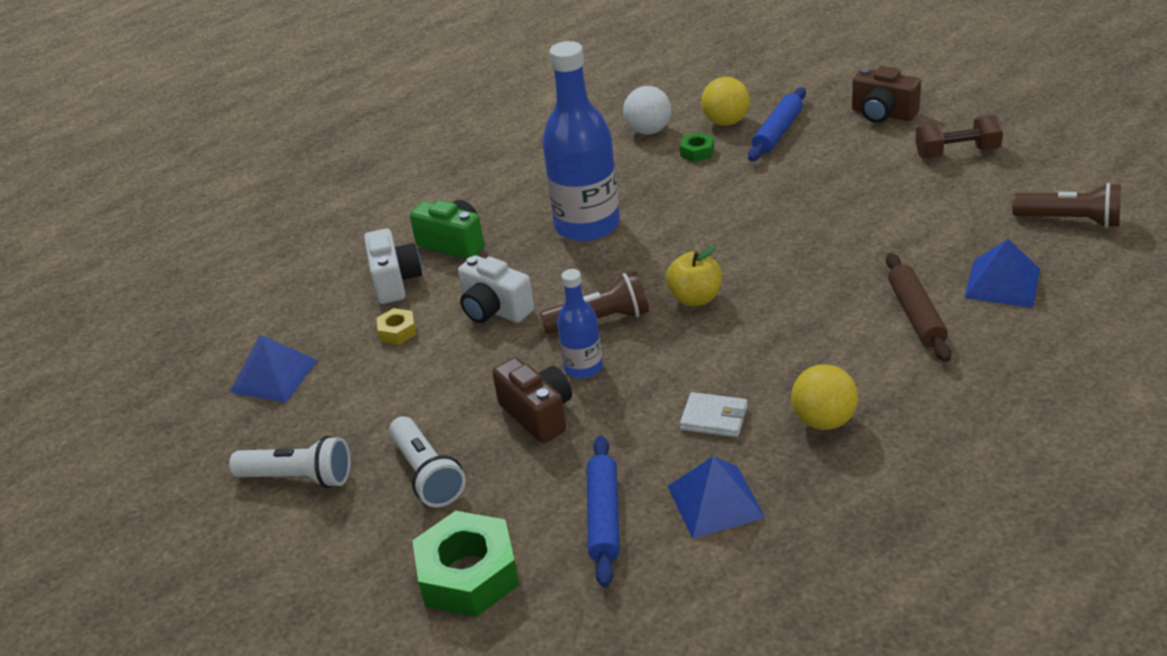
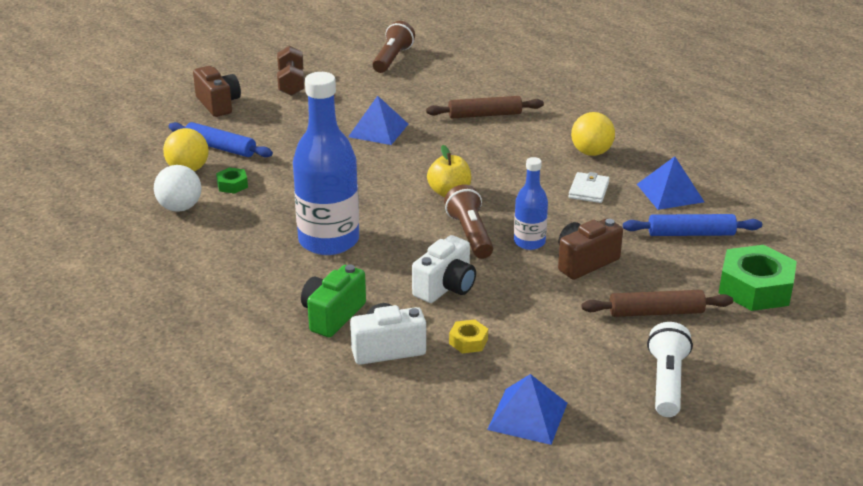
camera: 95 degrees left, 5 degrees down
(427, 474) = (656, 312): white flashlight -> brown rolling pin
(883, 114) = (218, 104): brown camera -> brown camera turned 60 degrees counterclockwise
(1002, 283) = (456, 86): blue pyramid -> blue pyramid (378, 130)

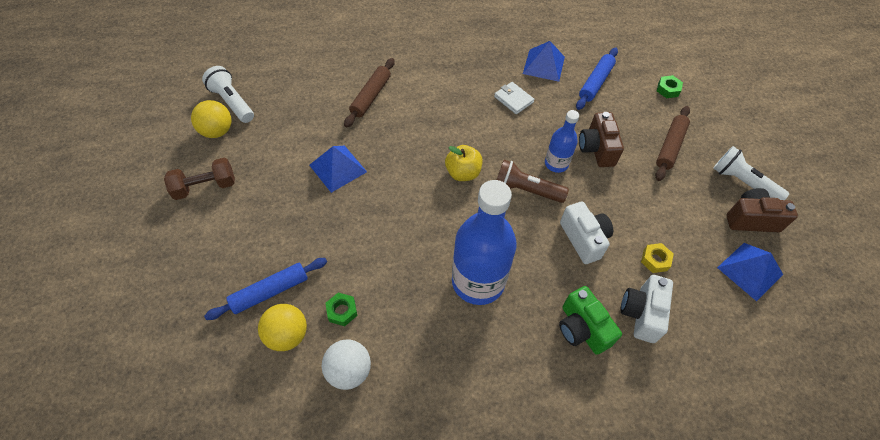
camera: 60 degrees left, 25 degrees up
(218, 104) = (189, 257): brown camera -> brown camera (751, 219)
(291, 83) = (205, 187): brown dumbbell -> brown dumbbell turned 45 degrees counterclockwise
(392, 59) = (232, 102): brown flashlight -> white flashlight
(591, 152) = (468, 72): yellow ball -> yellow ball (217, 131)
(755, 288) = (668, 89): green nut -> green nut, size x0.47

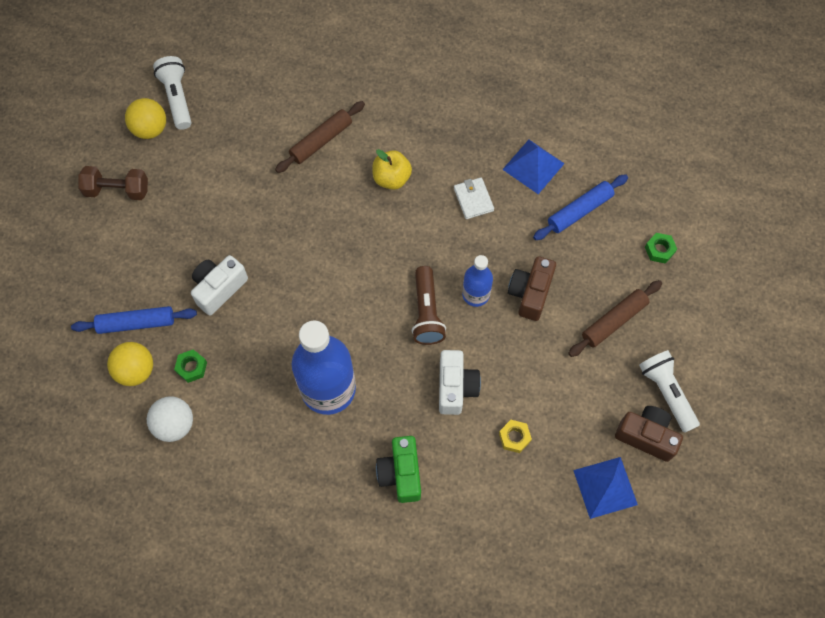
camera: 25 degrees right, 10 degrees up
(338, 168) = (250, 216): blue pyramid -> none
(463, 173) = (372, 268): yellow apple -> yellow apple (391, 178)
(526, 190) = (427, 312): brown flashlight -> brown flashlight turned 135 degrees counterclockwise
(641, 313) = (467, 483): white camera -> white camera (219, 288)

